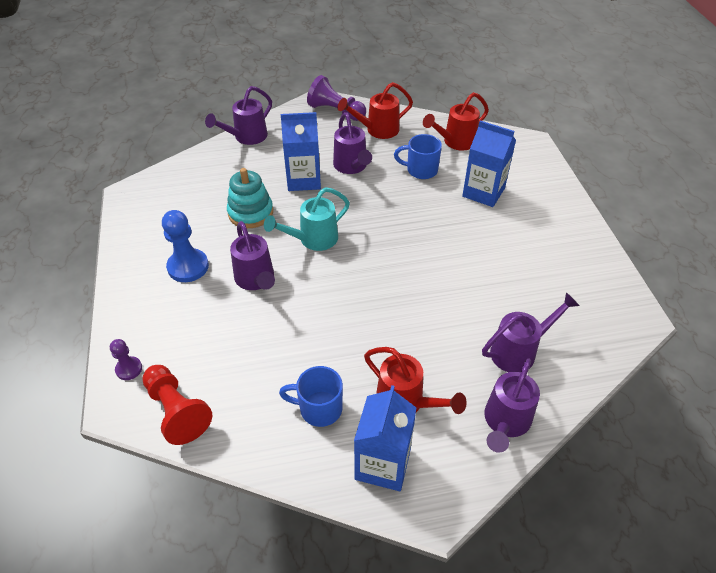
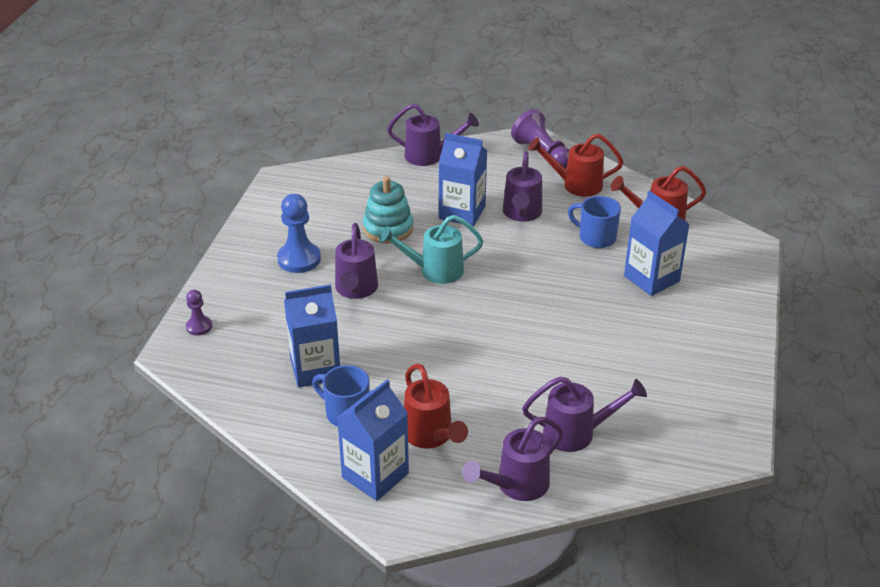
camera: 25 degrees right, 10 degrees down
(177, 411) = (221, 372): red pawn -> none
(247, 137) = (429, 156): purple watering can -> purple watering can turned 150 degrees counterclockwise
(265, 373) = (315, 369): none -> blue carton

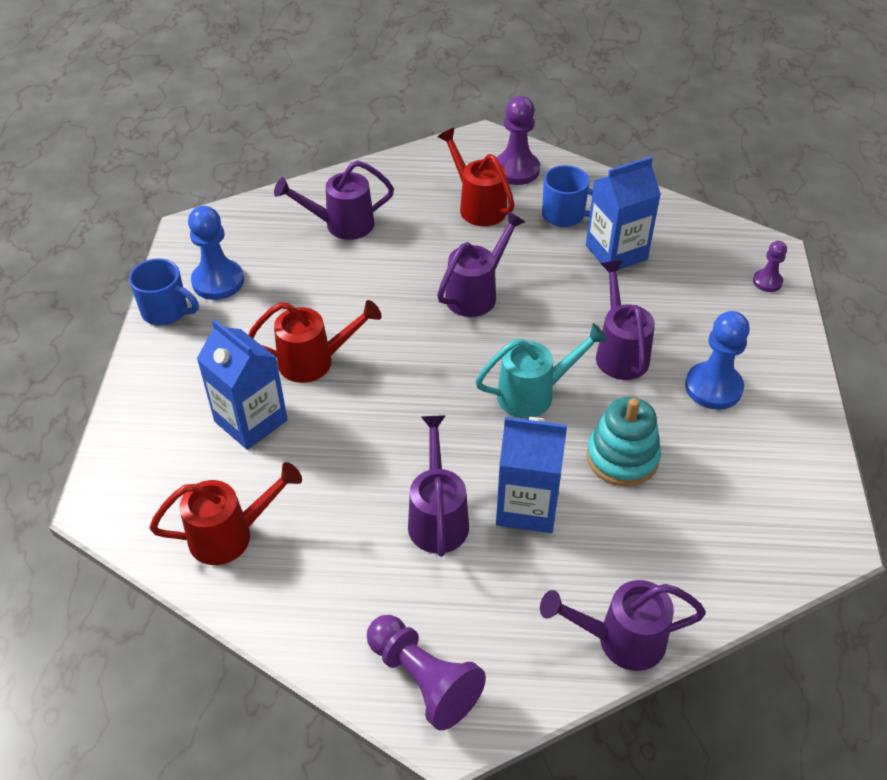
camera: 170 degrees right, 10 degrees up
(375, 475) = (516, 170): blue carton -> purple pawn
(517, 485) = (392, 177): purple watering can -> purple watering can (476, 294)
(576, 185) = (357, 600): red watering can -> red watering can (314, 361)
(596, 237) = (324, 484): blue mug -> blue mug (166, 311)
(696, 389) = (218, 281): none -> blue pawn

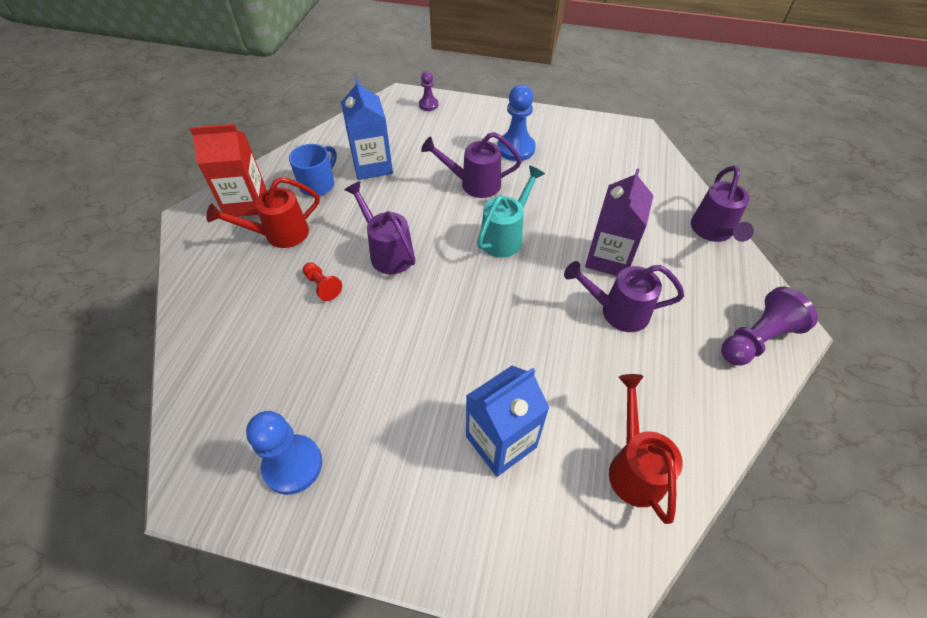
camera: 80 degrees left, 5 degrees up
(166, 311) = (321, 525): blue mug -> none
(314, 361) = (436, 381): red watering can -> none
(342, 225) = (255, 339): purple watering can -> none
(416, 254) = (322, 286): none -> red pawn
(516, 170) = (246, 203): purple pawn -> red carton
(527, 506) = (609, 258): blue carton -> purple carton
(533, 394) = (505, 236): turquoise watering can -> turquoise watering can turned 45 degrees clockwise
(622, 457) = (570, 202): turquoise stacking toy -> none

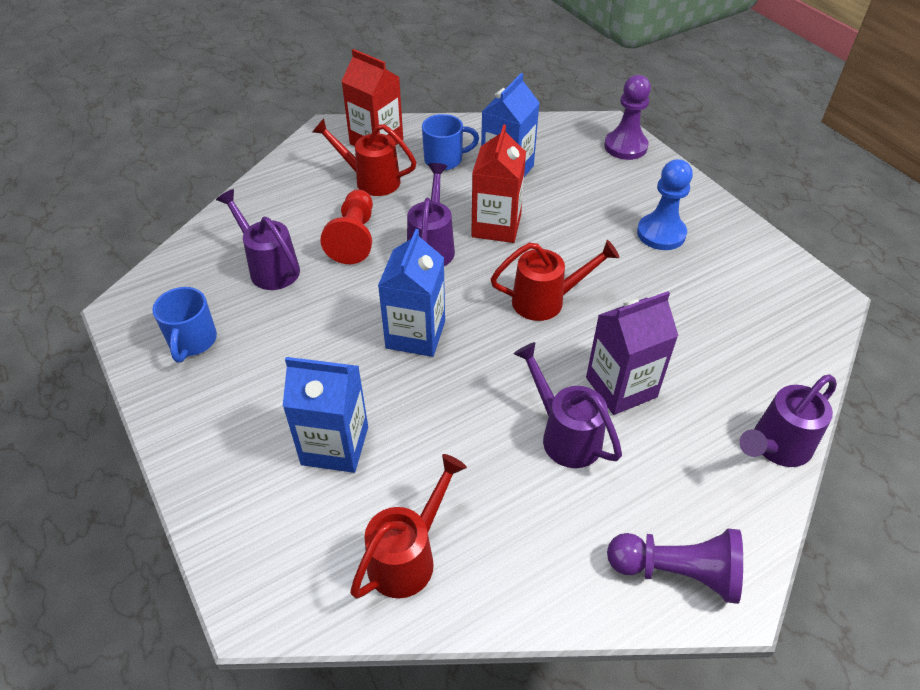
camera: 45 degrees right, 5 degrees down
(293, 465) = (192, 341): blue pawn -> blue mug
(322, 286) = (354, 238): red pawn -> red pawn, size x1.79
(413, 208) = (496, 226): none -> red carton
(428, 105) = (625, 146): purple pawn -> purple pawn, size x1.79
(455, 321) = (415, 334): none -> blue carton
(474, 184) = (577, 240): purple watering can -> purple watering can (270, 268)
(505, 236) = (545, 301): turquoise watering can -> red watering can

